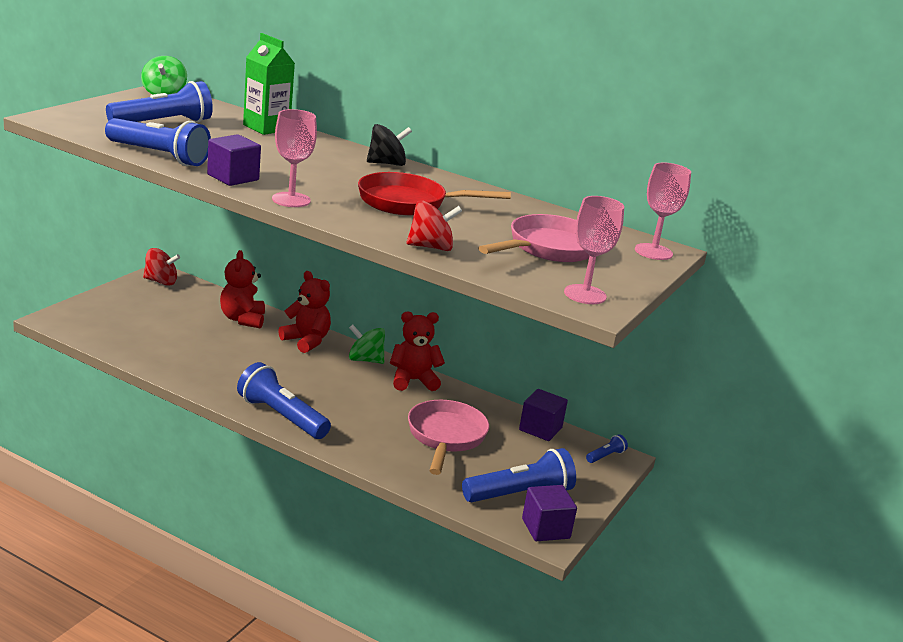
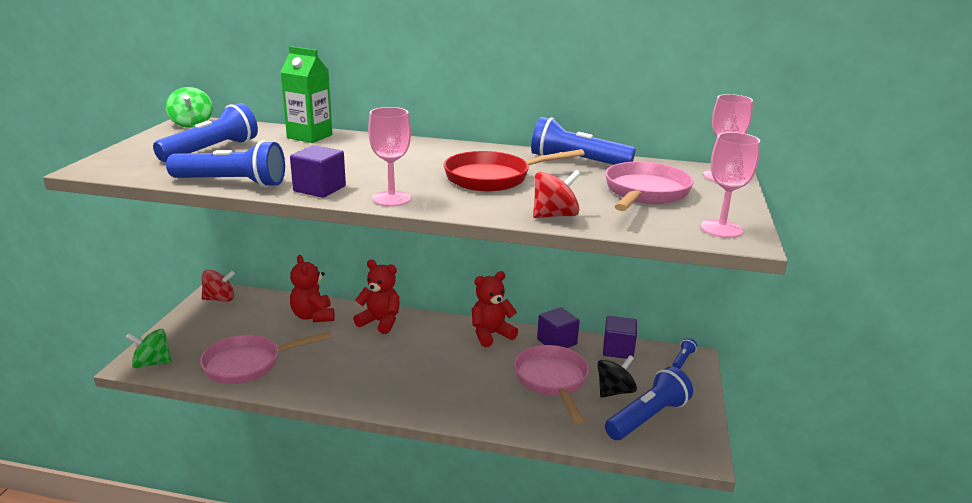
camera: 15 degrees left, 0 degrees up
(156, 345) = (248, 364): none -> pink pan
(281, 417) = (404, 404): blue flashlight -> blue flashlight (577, 161)
(365, 360) = (440, 326): green spinning top -> green spinning top (152, 363)
(387, 164) = (440, 147): black spinning top -> black spinning top (614, 391)
(545, 528) = (691, 445): purple cube -> purple cube (557, 342)

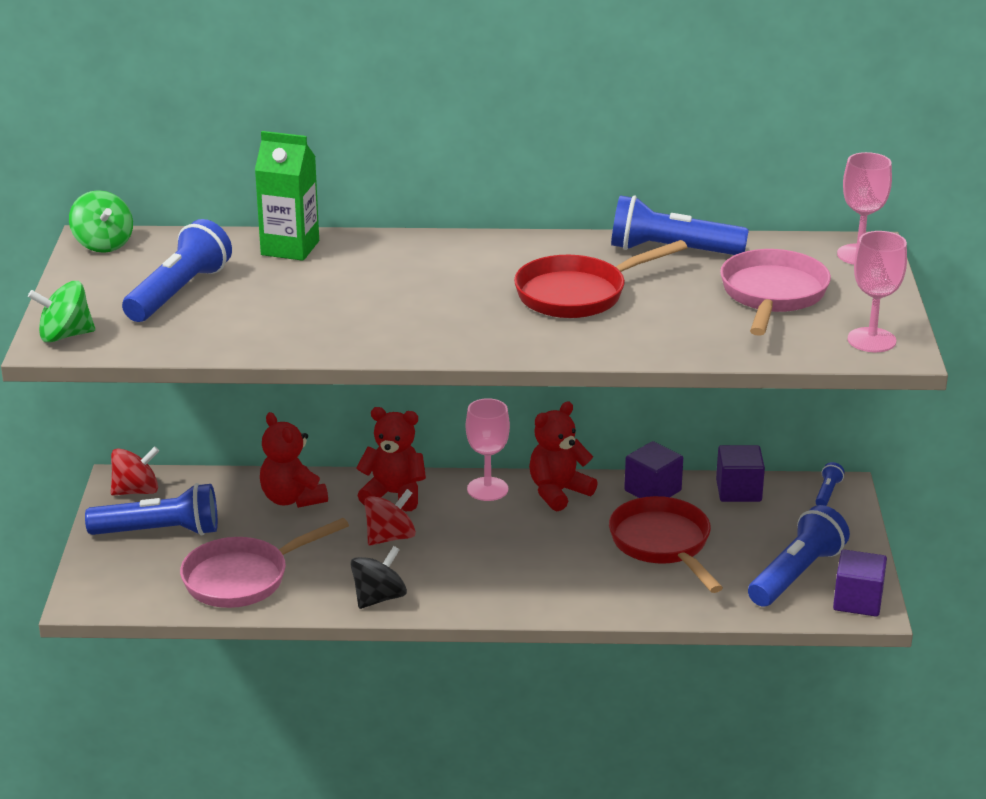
camera: 10 degrees left, 5 degrees up
(152, 363) = (107, 595): green spinning top -> green spinning top (65, 335)
(232, 183) = (255, 345): blue flashlight -> blue flashlight (159, 532)
(319, 189) = (372, 340): purple cube -> purple cube (857, 601)
(391, 199) = (471, 344): pink goblet -> pink goblet (487, 489)
(552, 381) = (663, 545): pink pan -> red pan
(554, 215) = (677, 345): red spinning top -> red spinning top (390, 537)
(614, 391) = (747, 547): black spinning top -> black spinning top (379, 598)

